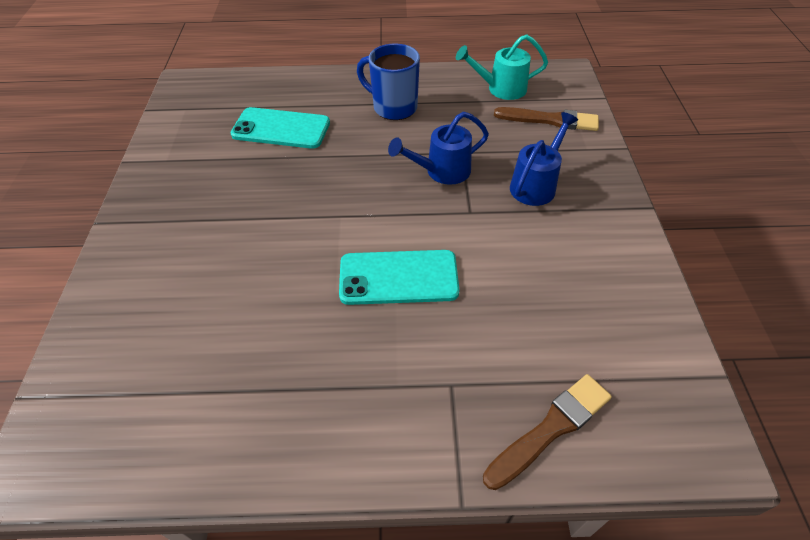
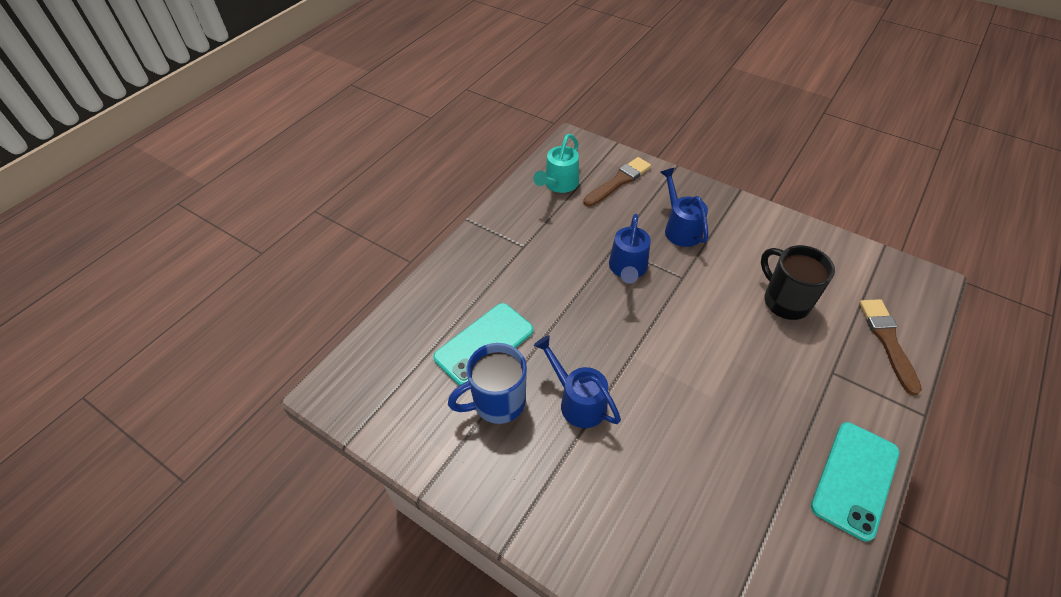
camera: 55 degrees left, 0 degrees up
(263, 203) = (577, 401): none -> blue watering can
(393, 107) = (523, 256): blue mug -> blue mug (497, 403)
(398, 278) = (722, 352): turquoise phone -> turquoise phone (855, 479)
(518, 304) = (785, 301): none -> black mug

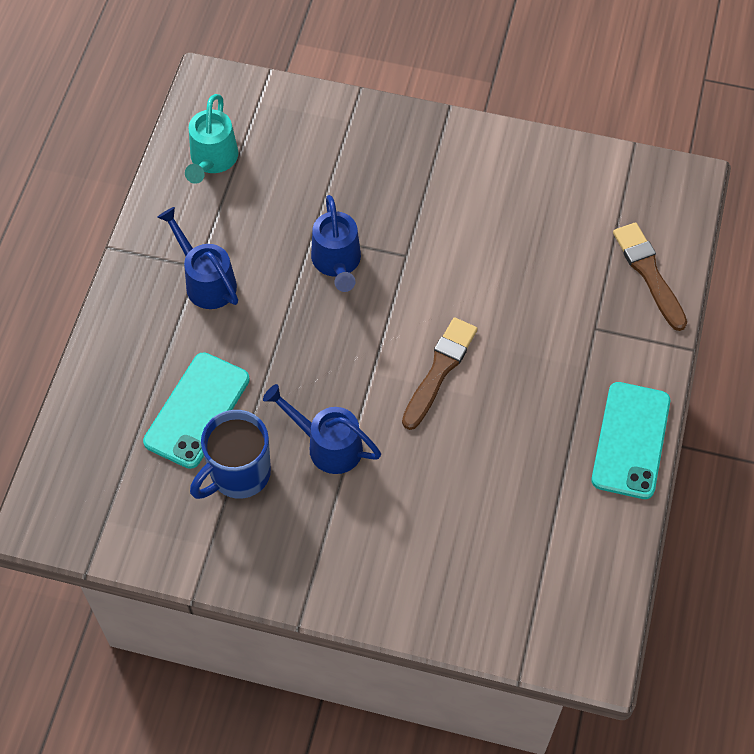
camera: 20 degrees left, 10 degrees up
(618, 181) = (290, 135): brown brush -> brown brush (439, 370)
(680, 228) = (387, 186): blue watering can -> blue watering can (206, 281)
(785, 301) = (530, 254): black mug -> none

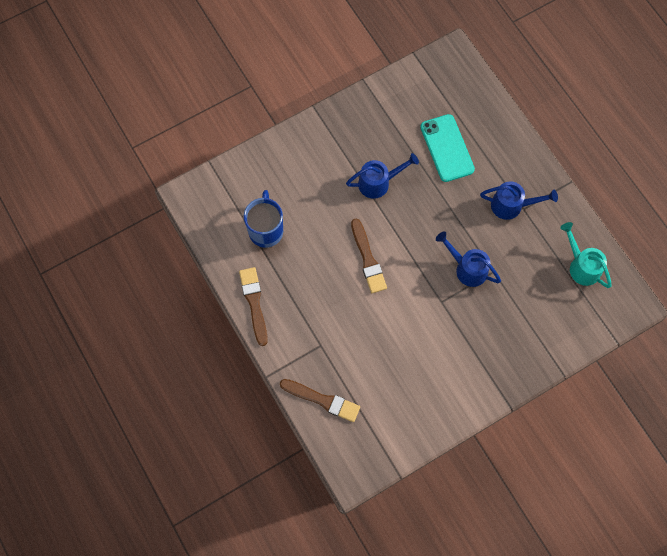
camera: 135 degrees right, 10 degrees up
(238, 474) = (400, 138): blue mug -> blue mug (266, 230)
(631, 440) = (254, 303): turquoise phone -> brown brush

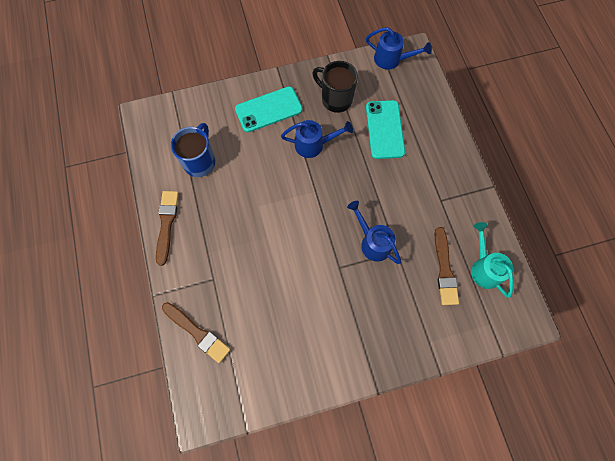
camera: 15 degrees right, 0 degrees up
(319, 156) = (268, 109): none -> turquoise phone
(368, 259) = (283, 210): brown brush -> brown brush (444, 269)
(386, 127) = (335, 99): none -> black mug
(511, 205) = (431, 195): blue watering can -> blue watering can (391, 59)

